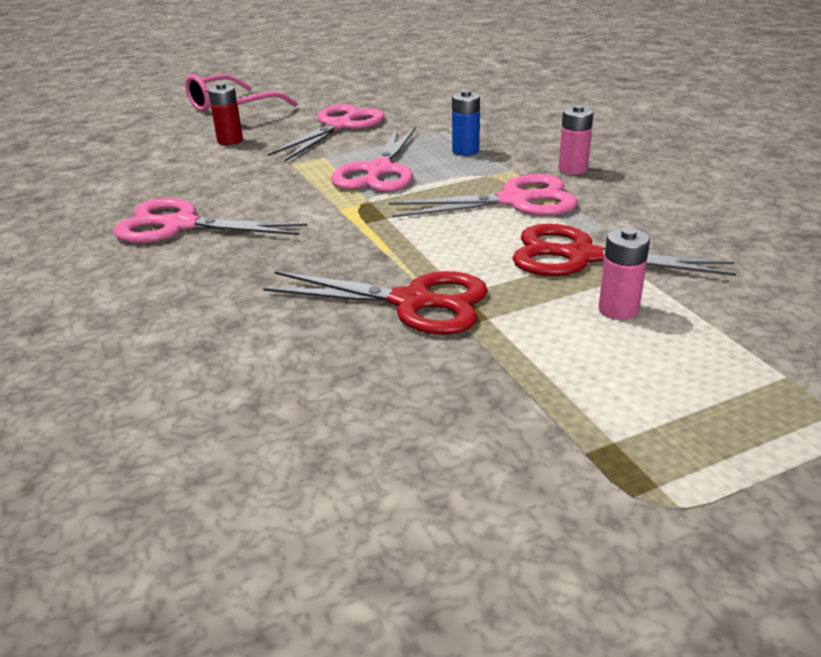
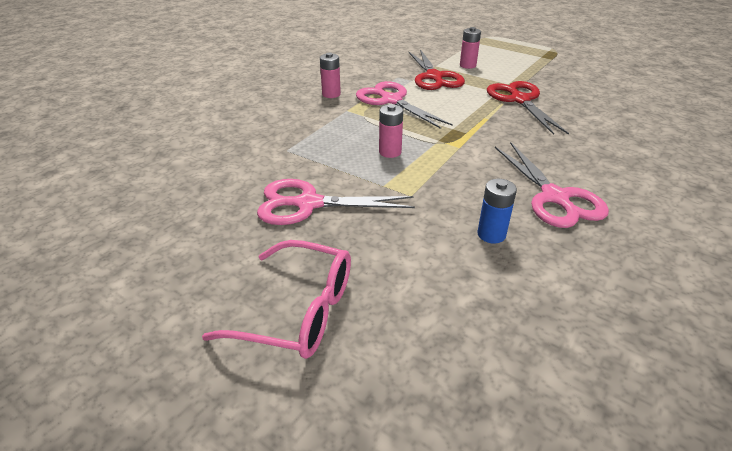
camera: 120 degrees left, 5 degrees up
(230, 141) = (392, 258): red battery -> none
(378, 171) = (390, 152): pink scissors -> pink battery
(465, 151) = (326, 131): blue battery -> blue battery (491, 234)

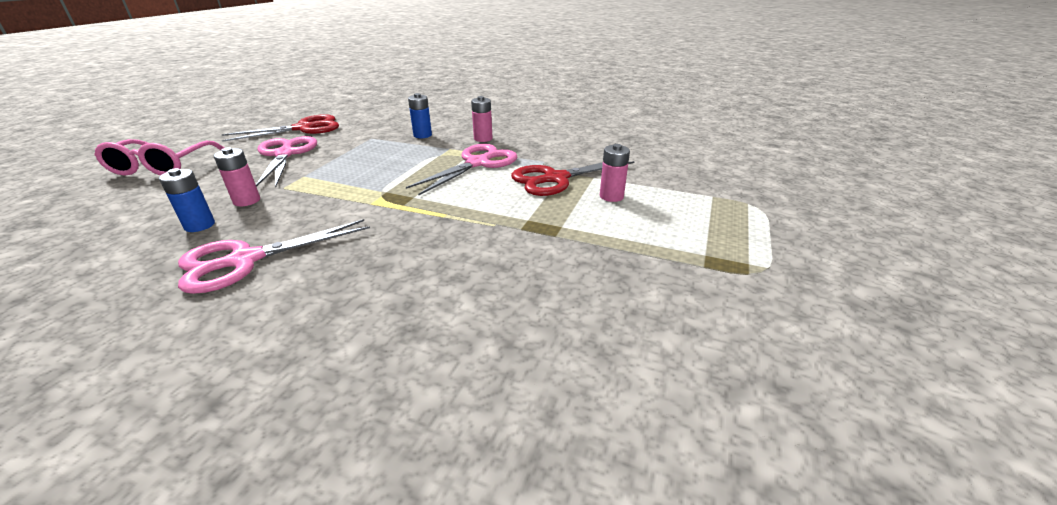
camera: 75 degrees right, 5 degrees down
(300, 121) = (422, 135): none -> blue battery
(390, 152) = (363, 173): pink battery -> pink battery (247, 201)
(520, 100) = (508, 236): red scissors -> red scissors (304, 128)

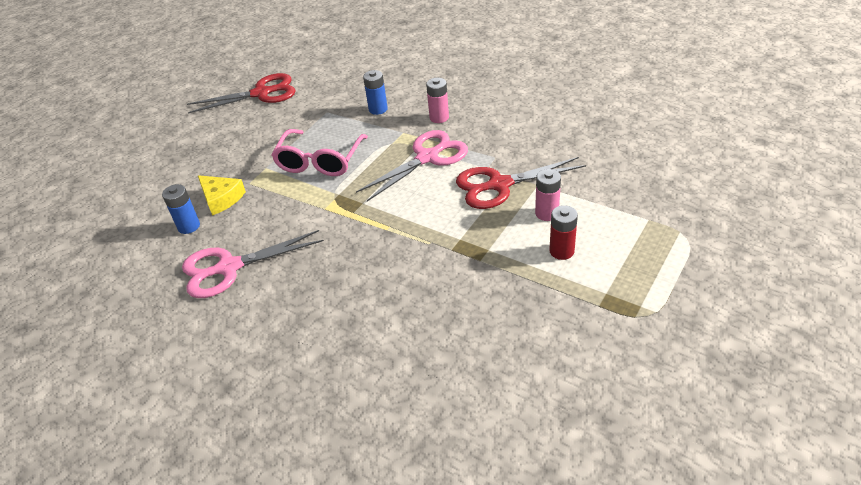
camera: 15 degrees right, 10 degrees up
(162, 166) = (143, 148): pink glasses -> pink glasses (320, 161)
(247, 201) = (221, 199): pink battery -> yellow cheese
(285, 154) = (247, 135): pink scissors -> none
(640, 223) = (561, 251): none -> red battery

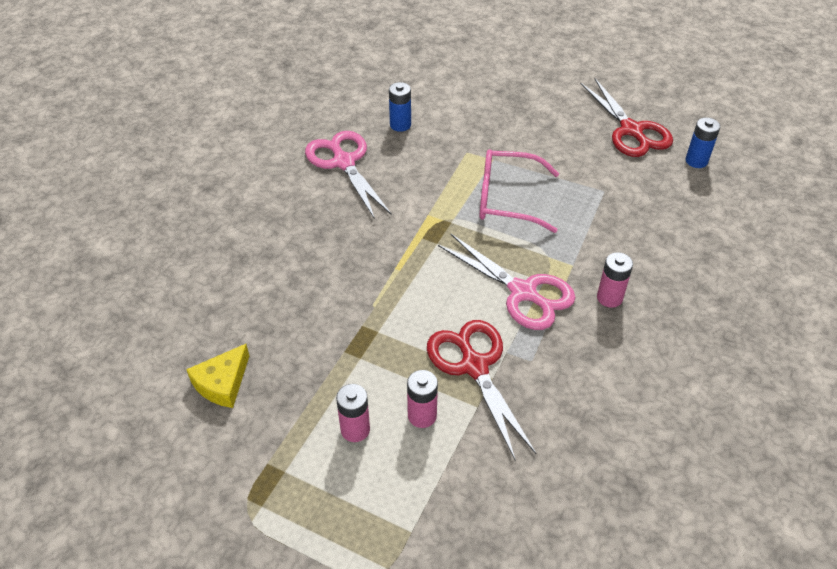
camera: 80 degrees right, 5 degrees up
(221, 199) = (441, 137): yellow cheese -> yellow cheese (222, 383)
(378, 109) = (617, 236): blue battery -> blue battery (696, 161)
(561, 251) = (355, 429): red battery -> pink battery

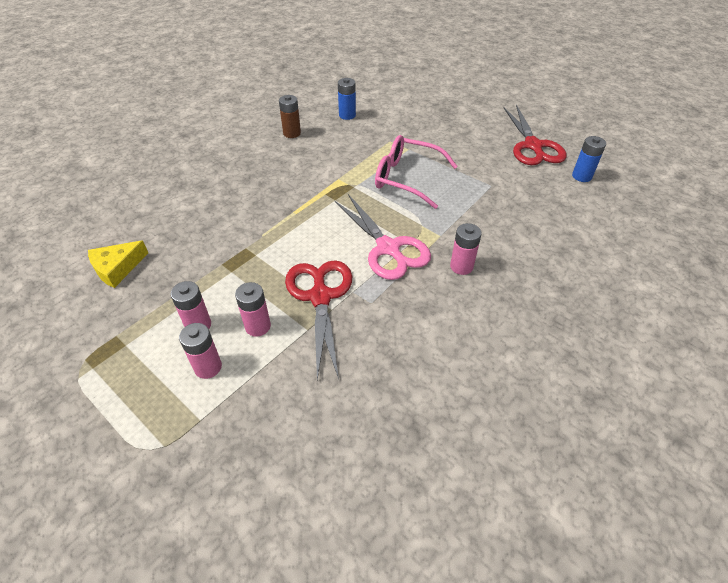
camera: 15 degrees right, 0 degrees up
(344, 162) = (292, 133): pink scissors -> brown battery
(390, 474) = (208, 367): none -> pink battery

